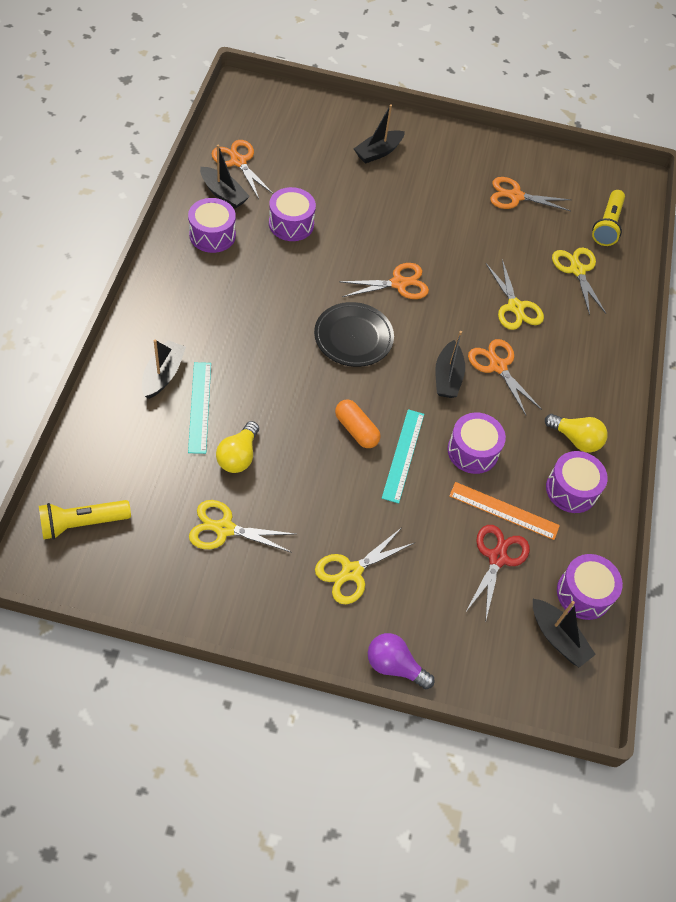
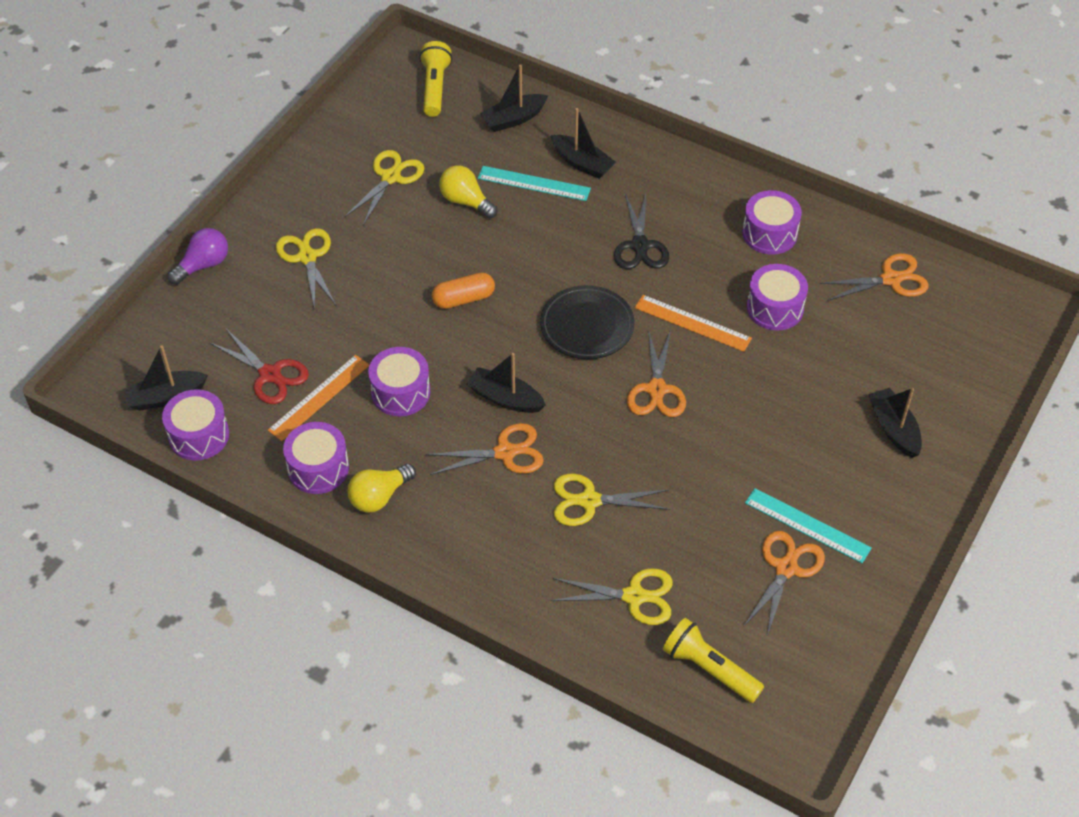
camera: 115 degrees right, 5 degrees down
(223, 194) = (836, 255): black boat -> black boat (513, 119)
(253, 316) = (640, 246): none -> black scissors
(325, 271) = (692, 323): none -> orange ruler
(403, 455) = (418, 330): turquoise ruler -> turquoise ruler (807, 525)

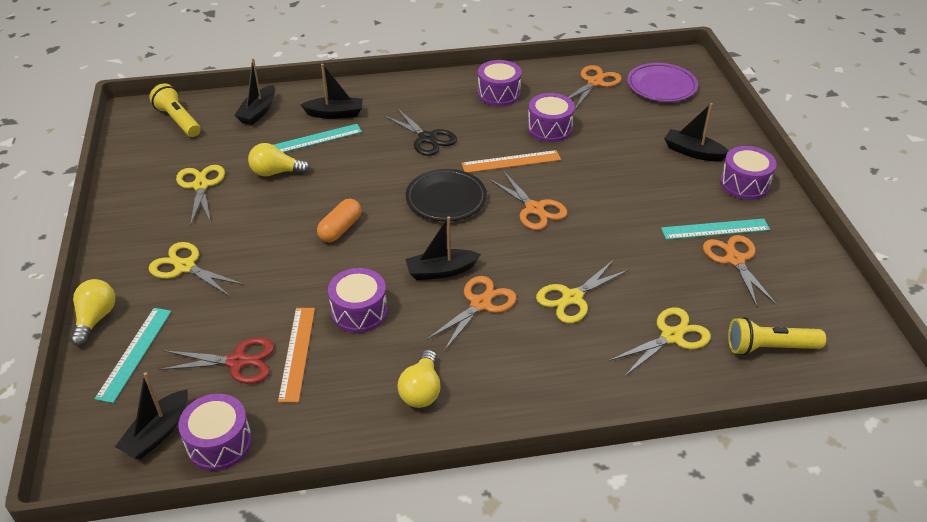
camera: 40 degrees left, 10 degrees down
(203, 265) = (95, 319): purple light bulb -> yellow light bulb
(205, 316) = (135, 353): none -> turquoise ruler
(318, 468) = (350, 402): purple drum -> purple drum (744, 184)
(961, 328) = (661, 86): none -> purple plate

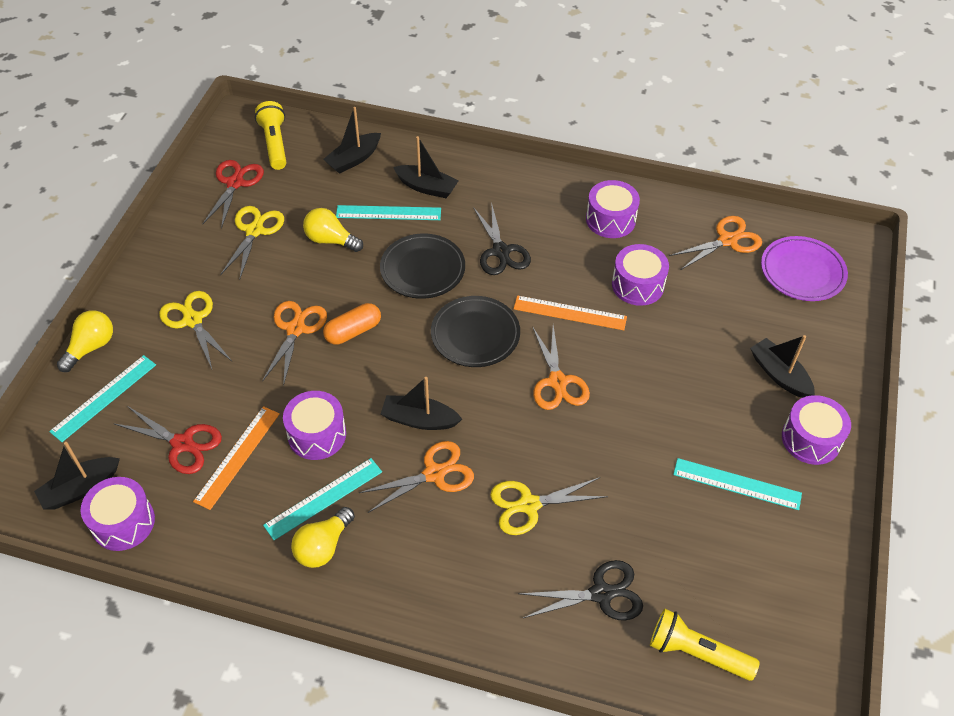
camera: 25 degrees right, 10 degrees up
(159, 157) = (235, 183): none -> red scissors
(370, 169) = (422, 269): none -> black plate
(397, 355) = (324, 498): none -> turquoise ruler
(671, 336) = (601, 594): yellow scissors -> black scissors
(735, 260) = (732, 531): orange scissors -> orange scissors (295, 329)

